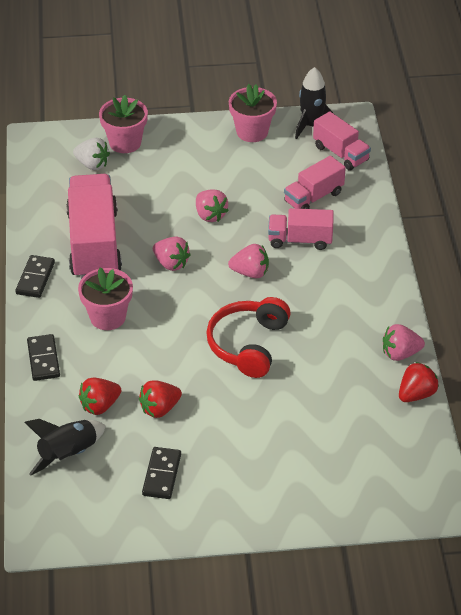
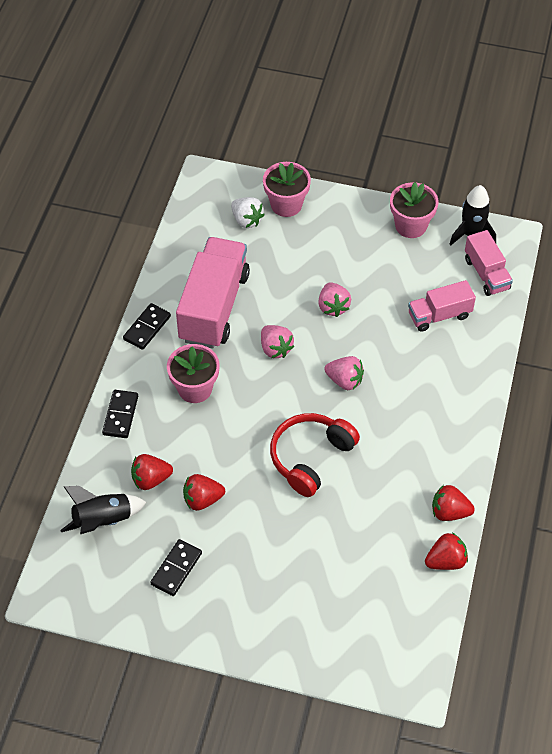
camera: 20 degrees right, 10 degrees up
(300, 240) = (406, 359): pink truck -> none
(400, 353) = (449, 512): pink strawberry -> red strawberry

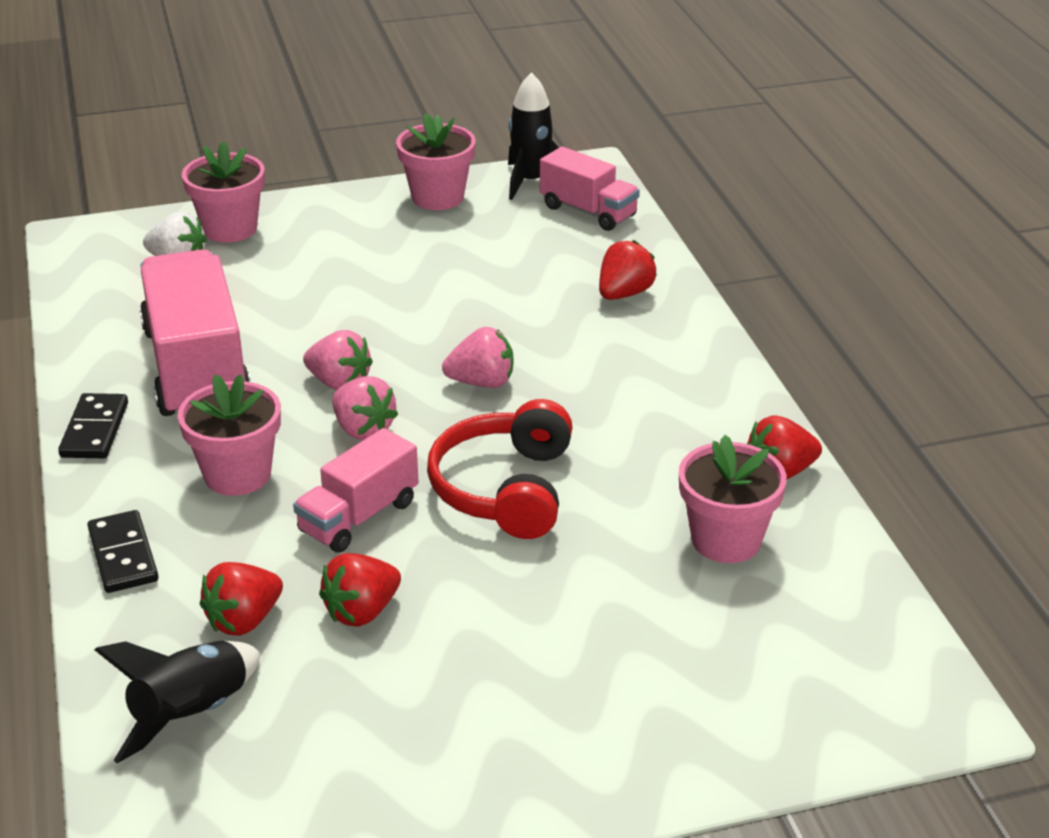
camera: 30 degrees left, 20 degrees down
(176, 569) = (387, 728): black domino -> none
(333, 307) = (393, 310): pink strawberry -> pink strawberry (363, 429)
(392, 540) = (726, 540): none -> pink flower pot
(439, 315) = (561, 270): pink truck -> pink truck (358, 517)
(446, 561) = (830, 532): red strawberry -> red strawberry (624, 294)

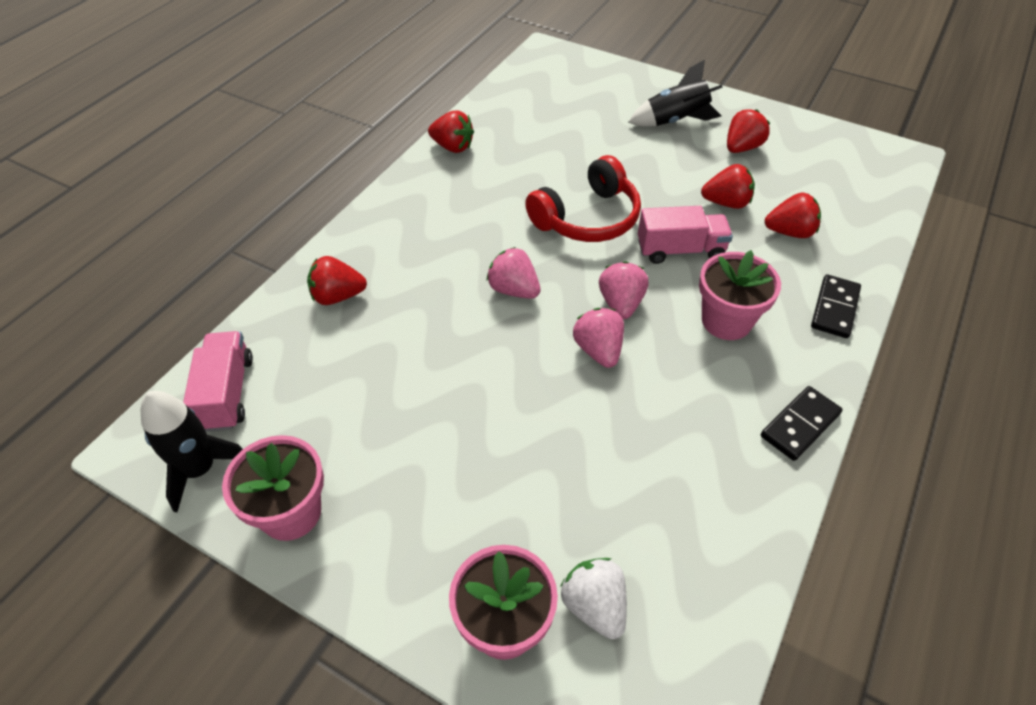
camera: 135 degrees left, 15 degrees up
(192, 715) = (846, 205): black rocket -> black rocket (675, 121)
(197, 369) = (684, 436): pink truck -> none
(424, 721) = (742, 148): none -> red strawberry
(726, 540) = (524, 137): pink flower pot -> none

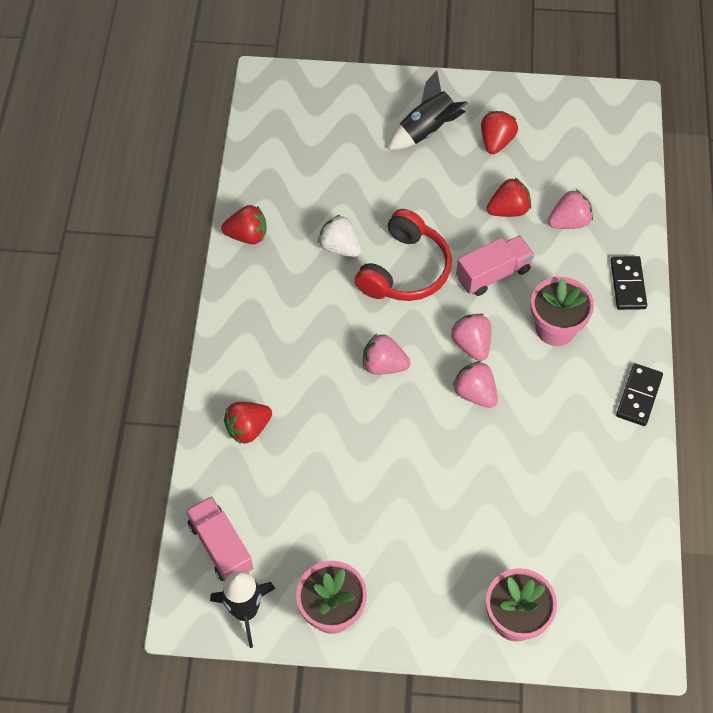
camera: 25 degrees left, 10 degrees up
(594, 606) = (563, 582): white strawberry -> white strawberry (340, 247)
(789, 232) = (569, 222): red strawberry -> pink strawberry

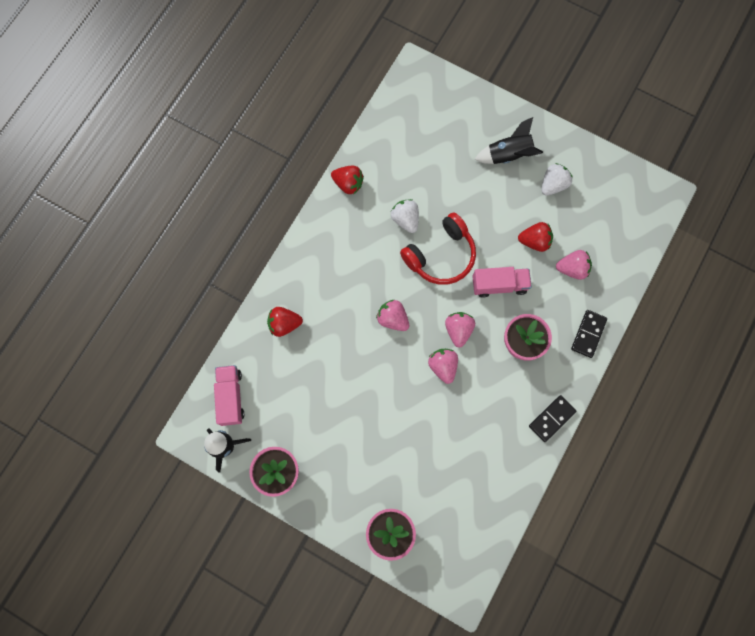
camera: 25 degrees right, 15 degrees up
(496, 141) = (553, 185): red strawberry -> white strawberry

